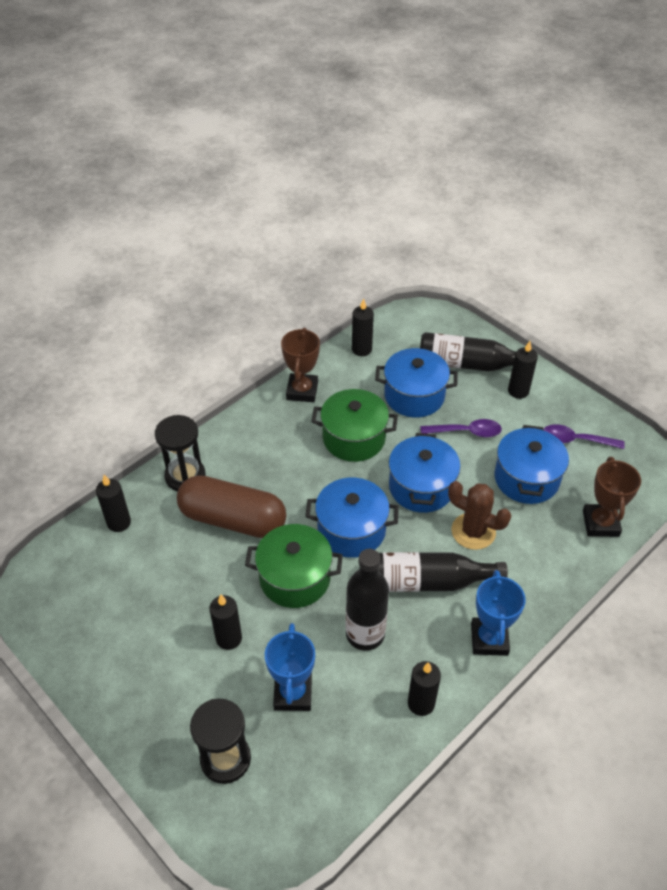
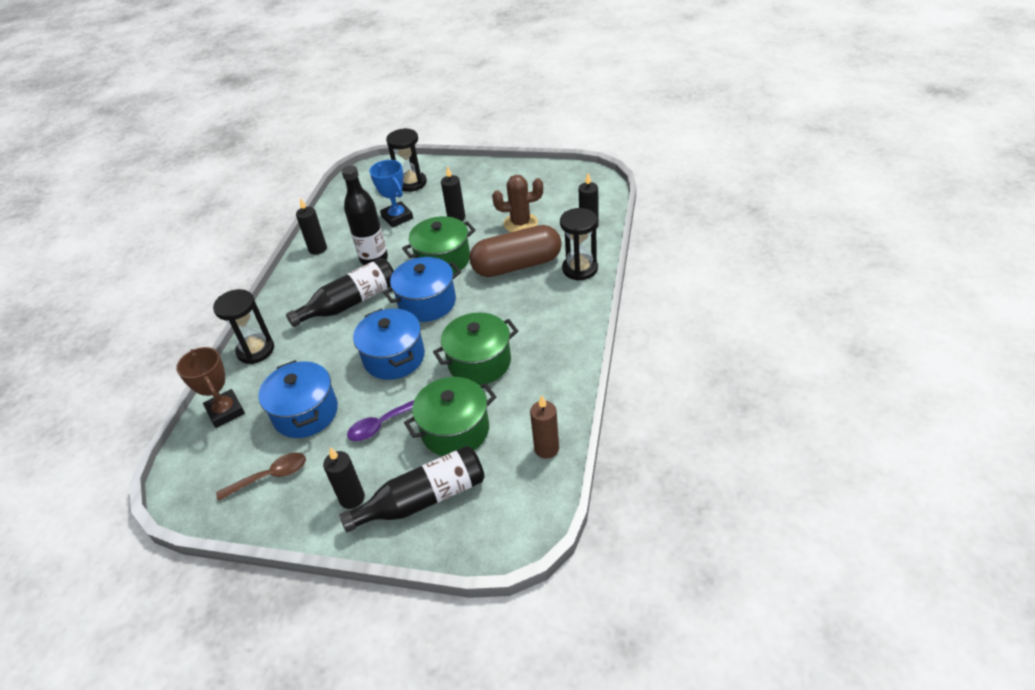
camera: 150 degrees right, 5 degrees down
(302, 391) = (561, 375): brown trophy -> none
(361, 349) = (546, 449): black candle -> brown candle
(414, 396) = (455, 430): blue pot -> green pot
(473, 531) = (332, 350): brown cactus -> brown cactus (520, 223)
(489, 639) = (289, 296): blue trophy -> none
(552, 580) = (255, 350): none -> black hourglass
(575, 440) = (270, 476): purple spoon -> brown spoon

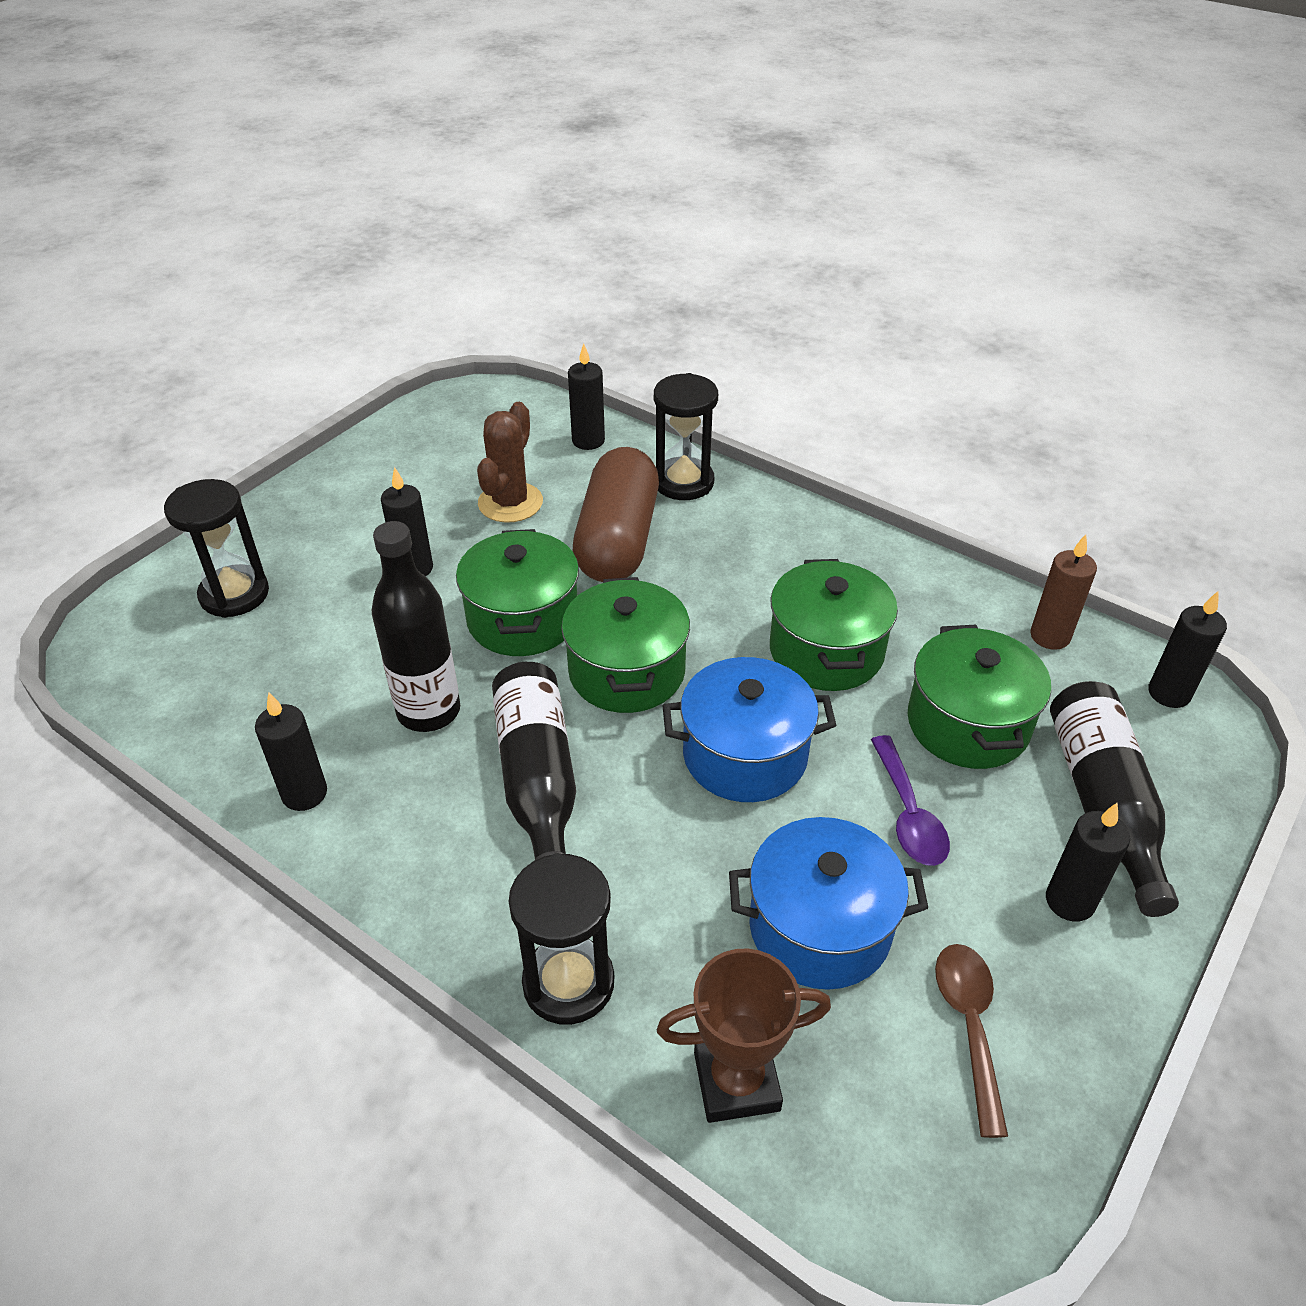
camera: 70 degrees left, 0 degrees up
(397, 217) = (327, 644): blue trophy -> none
(427, 303) = (626, 672): blue pot -> green pot
(528, 514) = (1169, 693): none -> black candle

